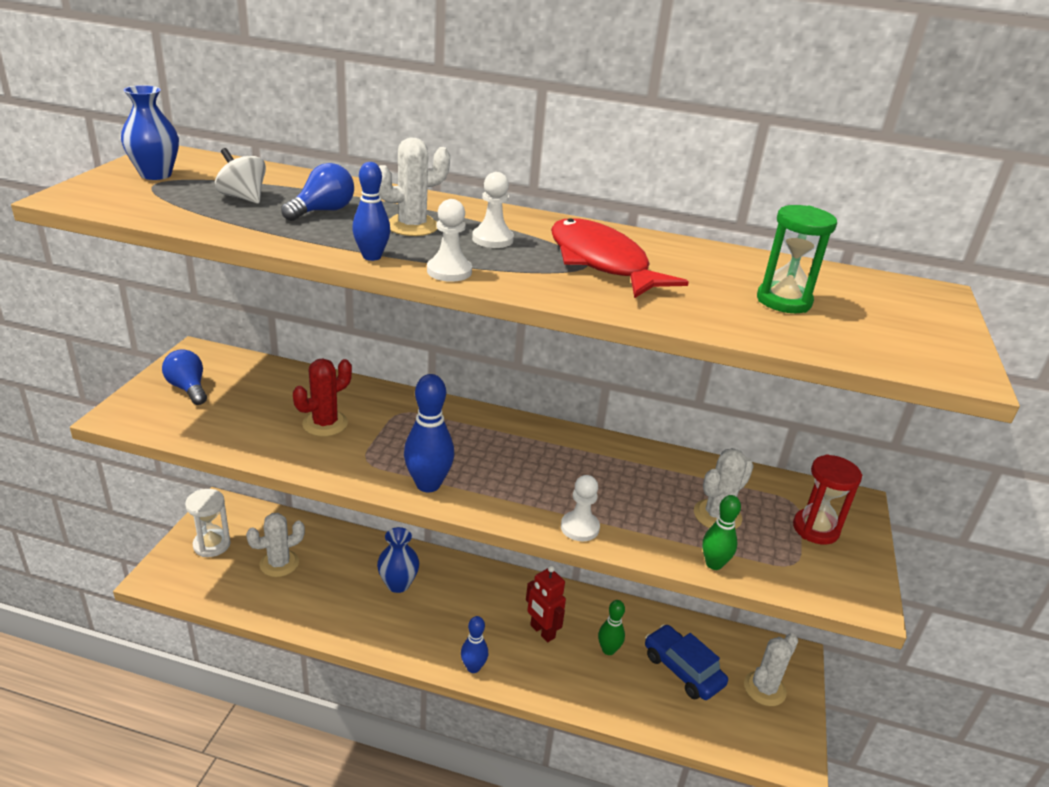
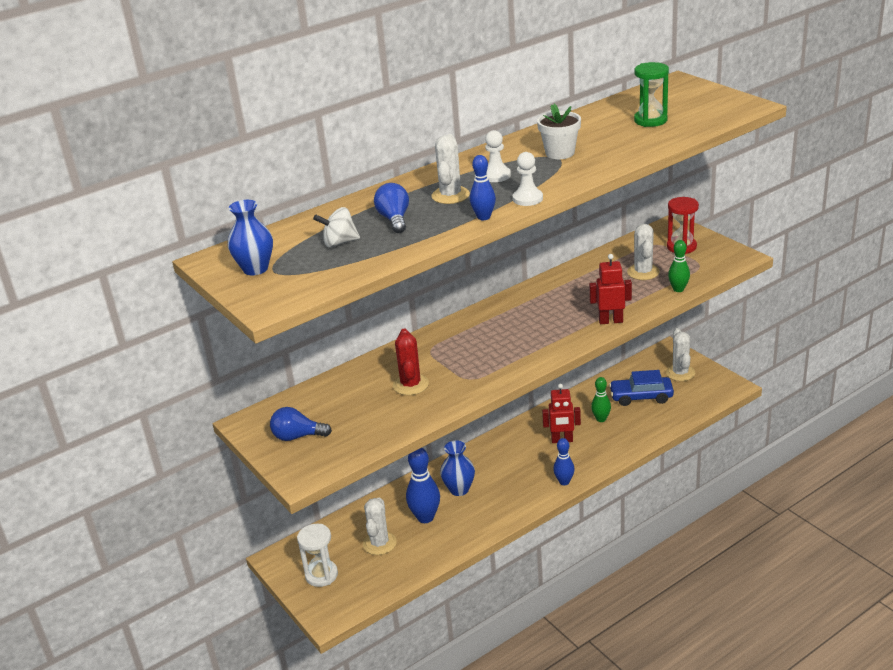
camera: 45 degrees left, 0 degrees up
(428, 484) = (519, 362): blue bowling pin -> blue bowling pin (425, 517)
(580, 527) = (610, 321): white pawn -> red robot
(601, 262) = (560, 153): red fish -> white flower pot

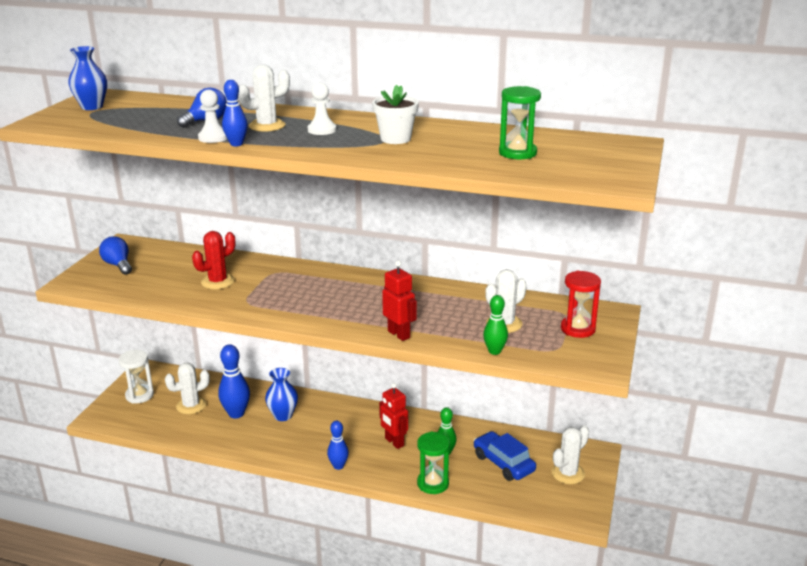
camera: 50 degrees right, 5 degrees down
(339, 243) = (152, 116): white spinning top -> none
(527, 199) = (287, 149): white pawn -> white pawn (213, 138)
(633, 440) = (433, 483): none -> green hourglass

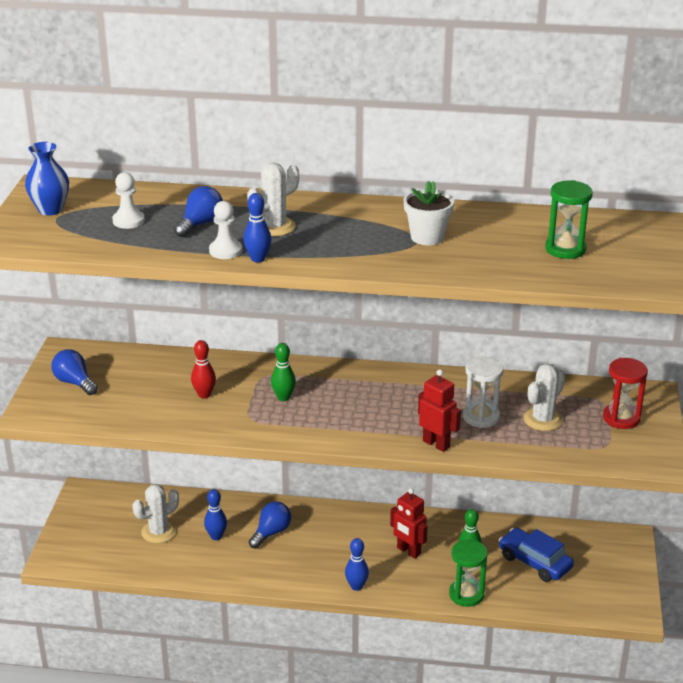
camera: 10 degrees left, 5 degrees up
(139, 395) = (91, 526): white hourglass -> white hourglass (481, 417)
(218, 282) = (204, 395): red cactus -> red bowling pin
(236, 414) = (216, 536): blue bowling pin -> blue bowling pin, size x0.63
(283, 415) = (271, 533): blue vase -> blue light bulb
(322, 130) = (340, 229): white pawn -> white pawn (128, 221)
(494, 351) = (544, 455): green bowling pin -> green bowling pin (283, 397)
(568, 473) = (605, 566): white cactus -> none

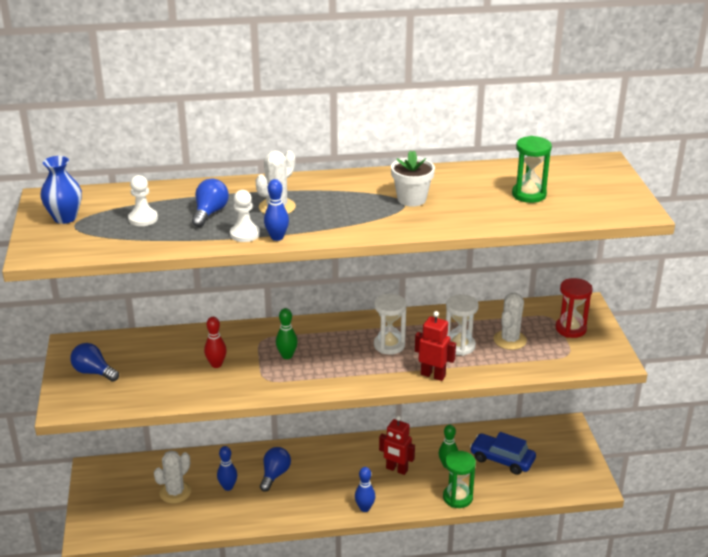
camera: 15 degrees left, 0 degrees up
(401, 404) = (389, 345): none -> white hourglass

